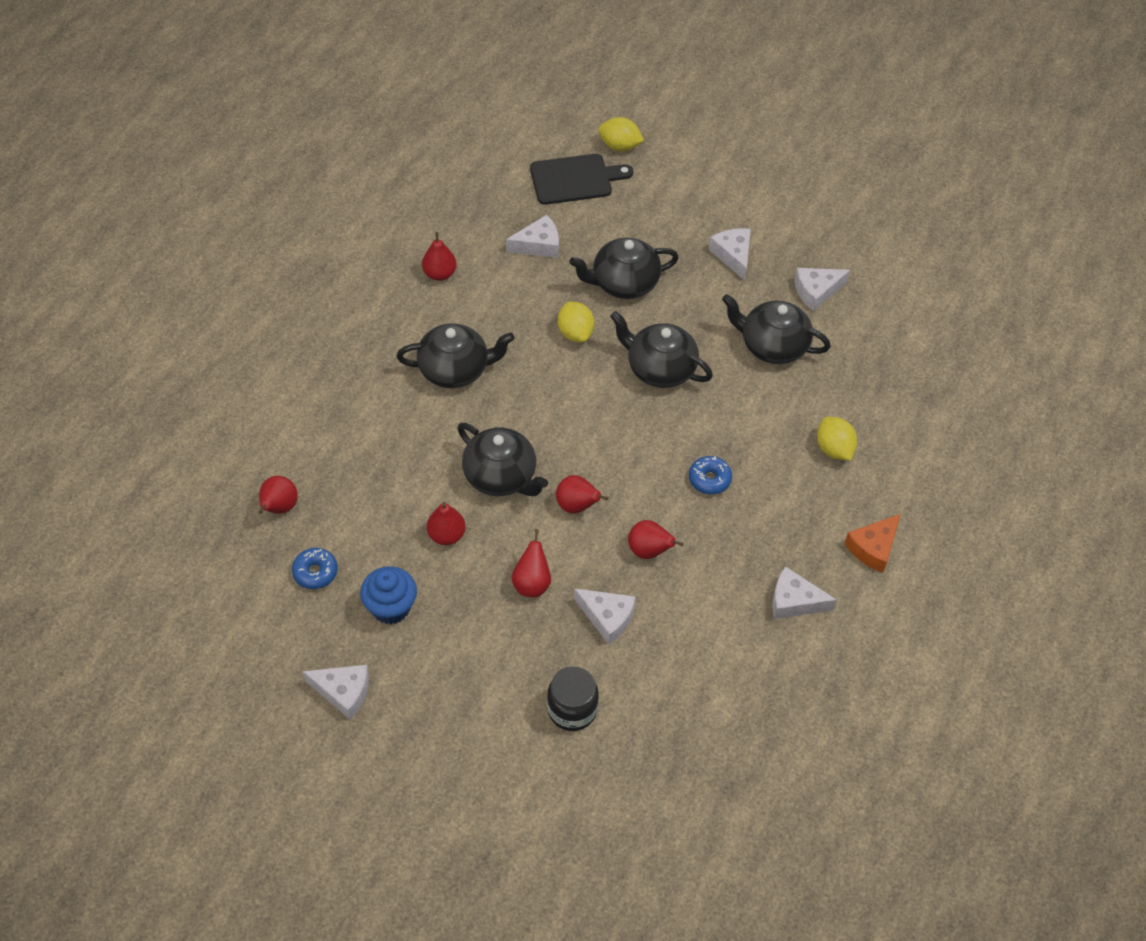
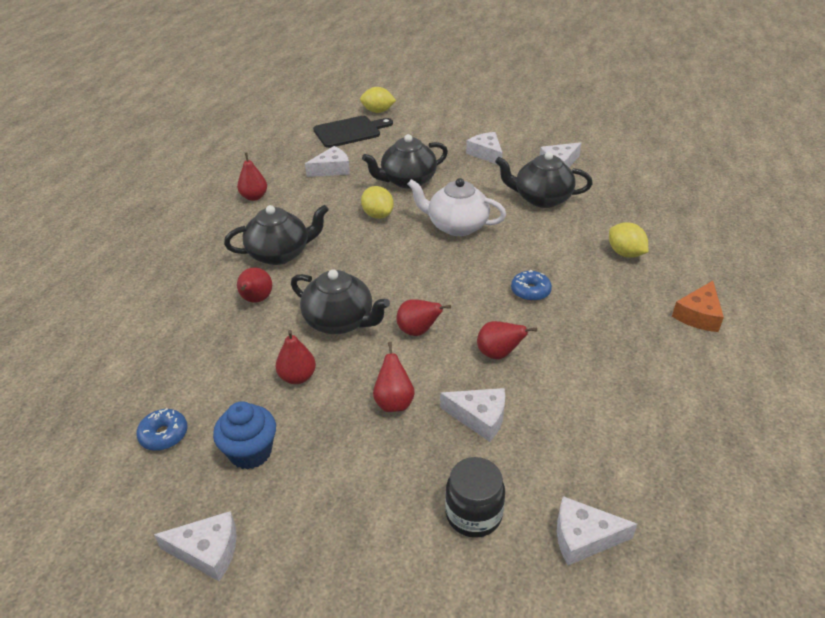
camera: 10 degrees left, 15 degrees down
(279, 508) = (121, 384): red pear -> red pear (256, 300)
(659, 369) = (456, 226): black teapot -> white teapot
(794, 601) = (652, 369): white cheese -> white cheese (583, 537)

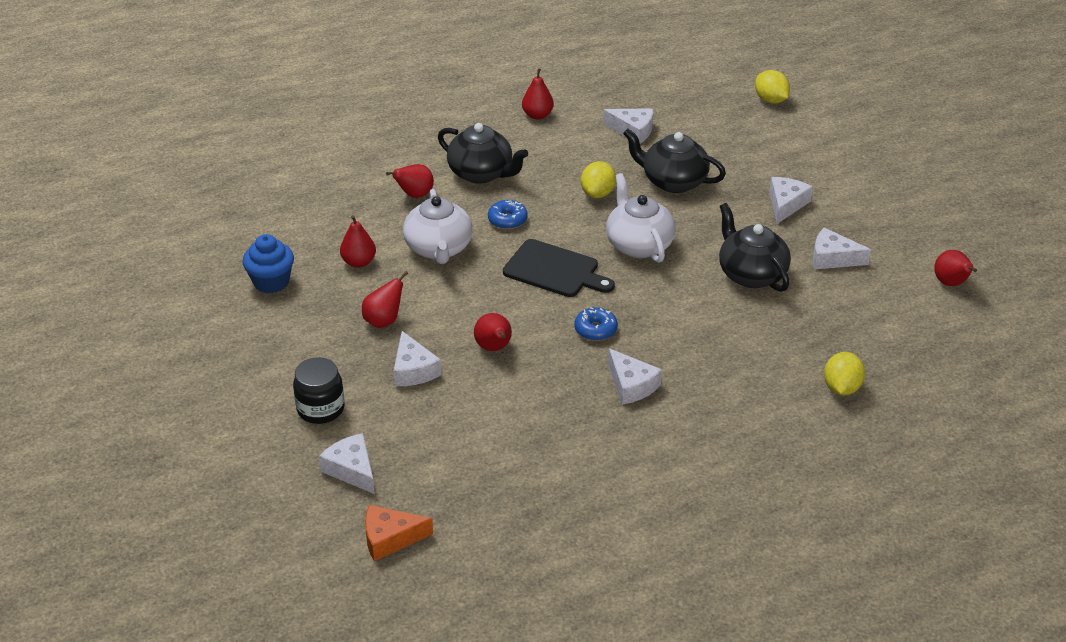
camera: 50 degrees right, 0 degrees up
(164, 435) = (247, 237): blue donut -> blue donut (507, 220)
(207, 551) = (183, 311): white cheese -> white cheese (631, 385)
(340, 321) = (439, 249): black teapot -> white teapot
(349, 131) = (709, 105): black cutting board -> black cutting board (554, 270)
(418, 331) = (473, 293): red pear -> red pear (951, 283)
(625, 253) = (724, 363): yellow lemon -> yellow lemon (841, 388)
(698, 315) = (681, 443): orange cheese -> orange cheese (390, 538)

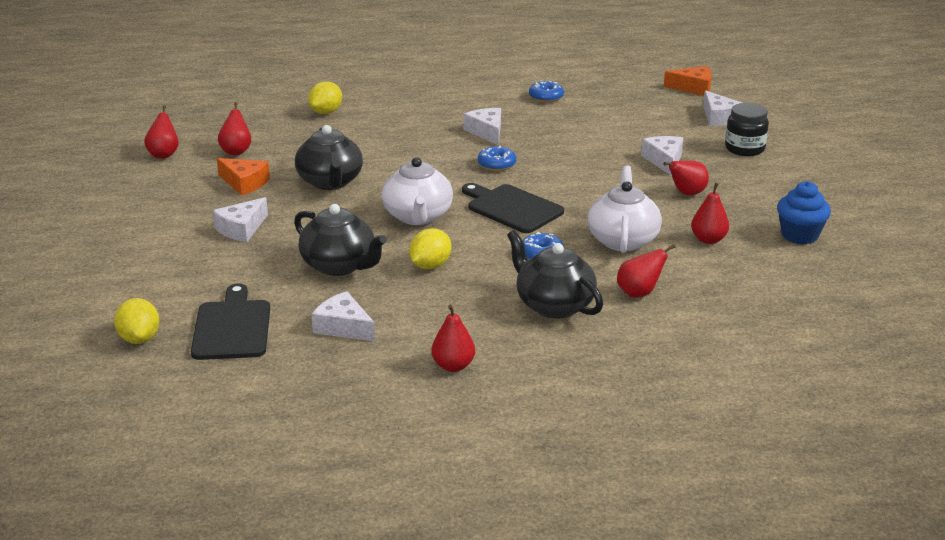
camera: 165 degrees left, 10 degrees down
(494, 348) = (590, 165): red pear -> red pear (236, 151)
(586, 473) = (546, 97): none -> blue donut
(713, 118) = (232, 327): none -> black cutting board
(832, 258) = (244, 183): white cheese -> orange cheese

